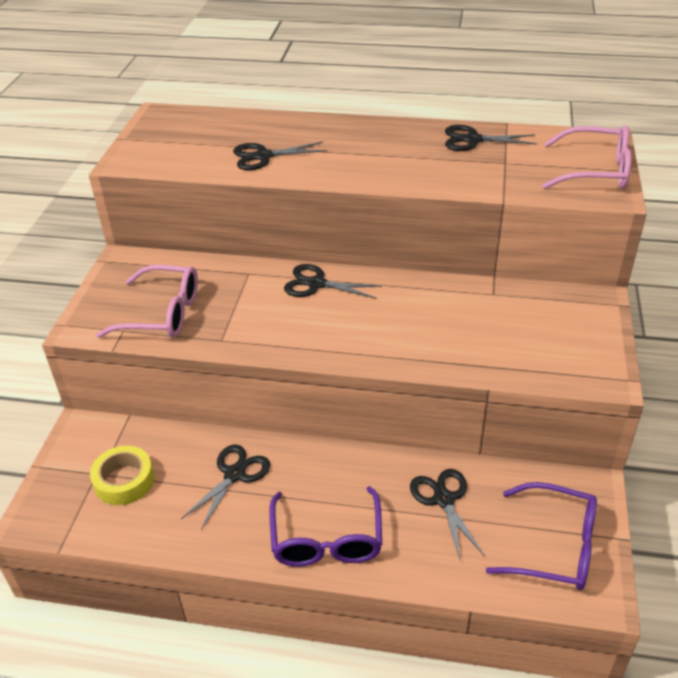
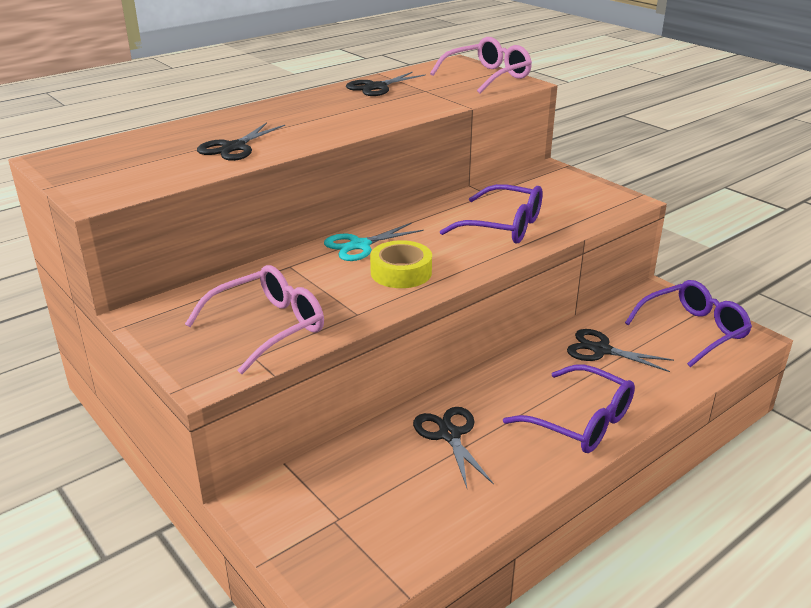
camera: 50 degrees left, 10 degrees down
(124, 481) = (370, 506): yellow tape -> yellow tape (401, 272)
(316, 284) = (360, 245): black scissors -> turquoise scissors
(445, 333) = (503, 226): none -> purple glasses

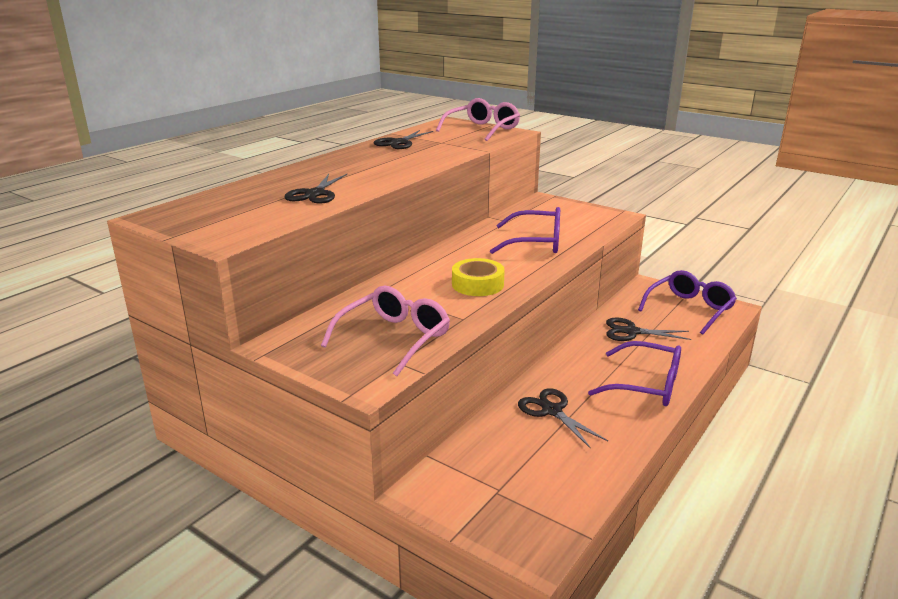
camera: 15 degrees left, 5 degrees down
(360, 245) = (429, 269): turquoise scissors -> none

